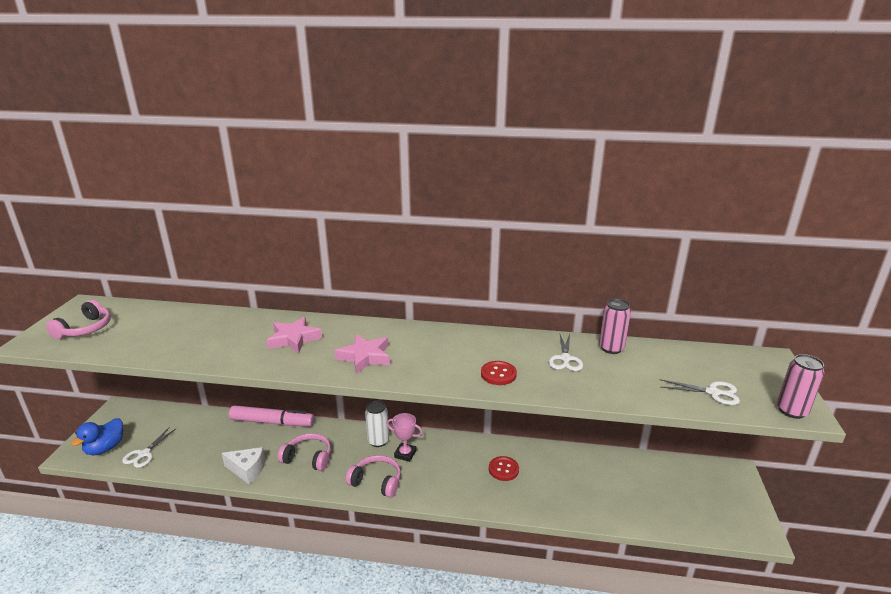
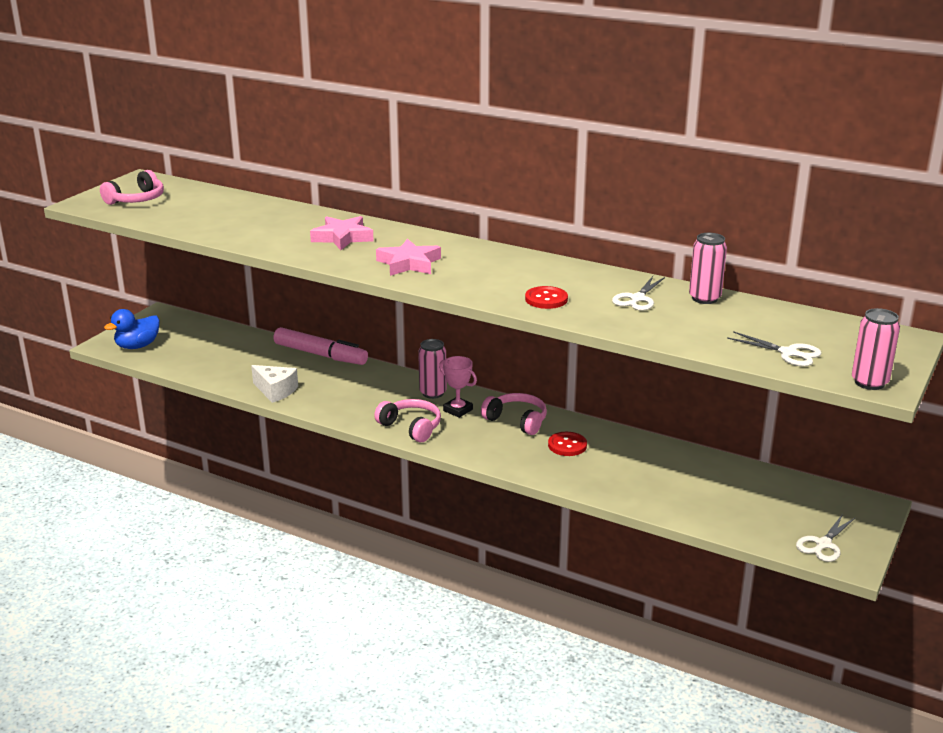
camera: 20 degrees right, 0 degrees up
(144, 454) = (175, 358): white scissors -> white scissors (823, 544)
(308, 458) = (345, 393): pink headphones -> pink headphones (517, 421)
(378, 441) = (433, 393): white can -> pink can

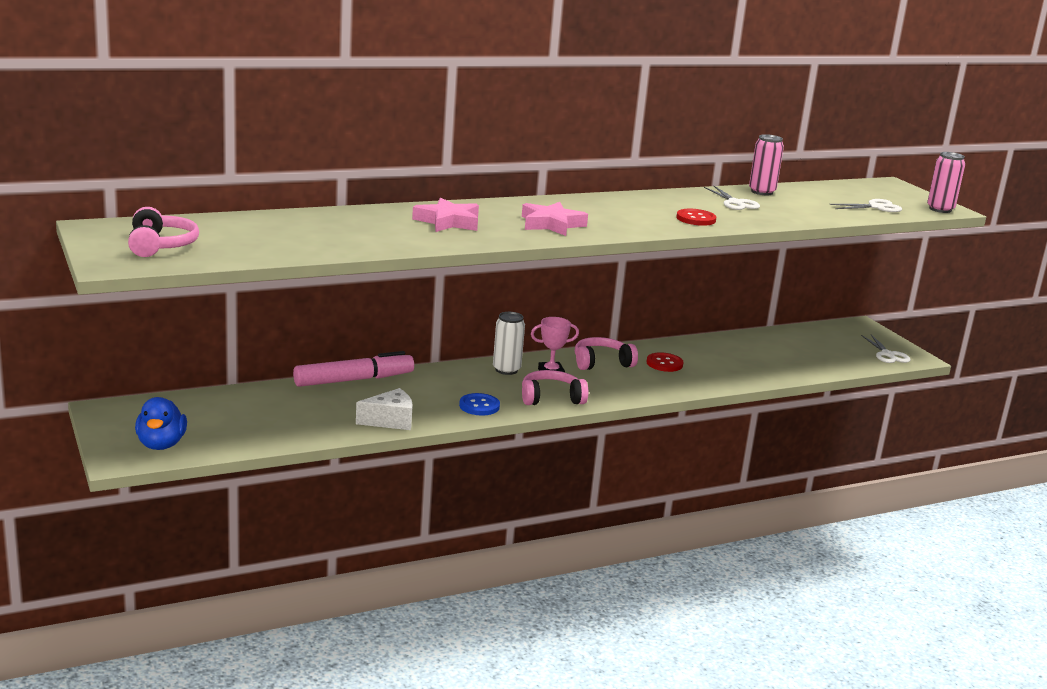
camera: 55 degrees left, 5 degrees down
(350, 408) = (479, 406): none -> blue button
(433, 393) = (506, 370): pink can -> white can

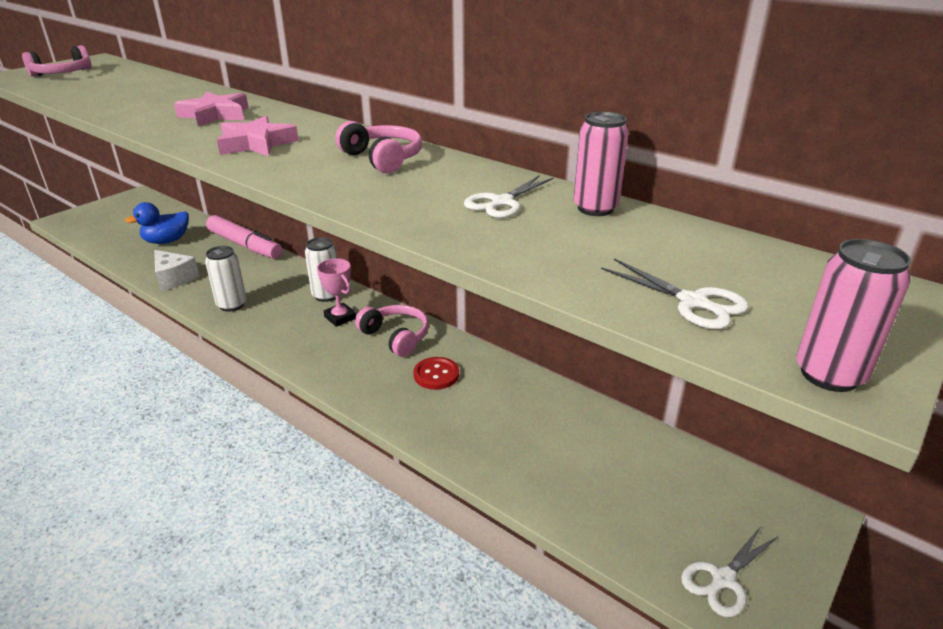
camera: 65 degrees right, 10 degrees up
(161, 444) = (89, 223): blue duck -> blue duck (167, 241)
(479, 406) = (232, 305): blue button -> white can
(551, 398) = (278, 333): pink headphones -> pink headphones (382, 159)
(696, 219) = (380, 194): red button -> none

